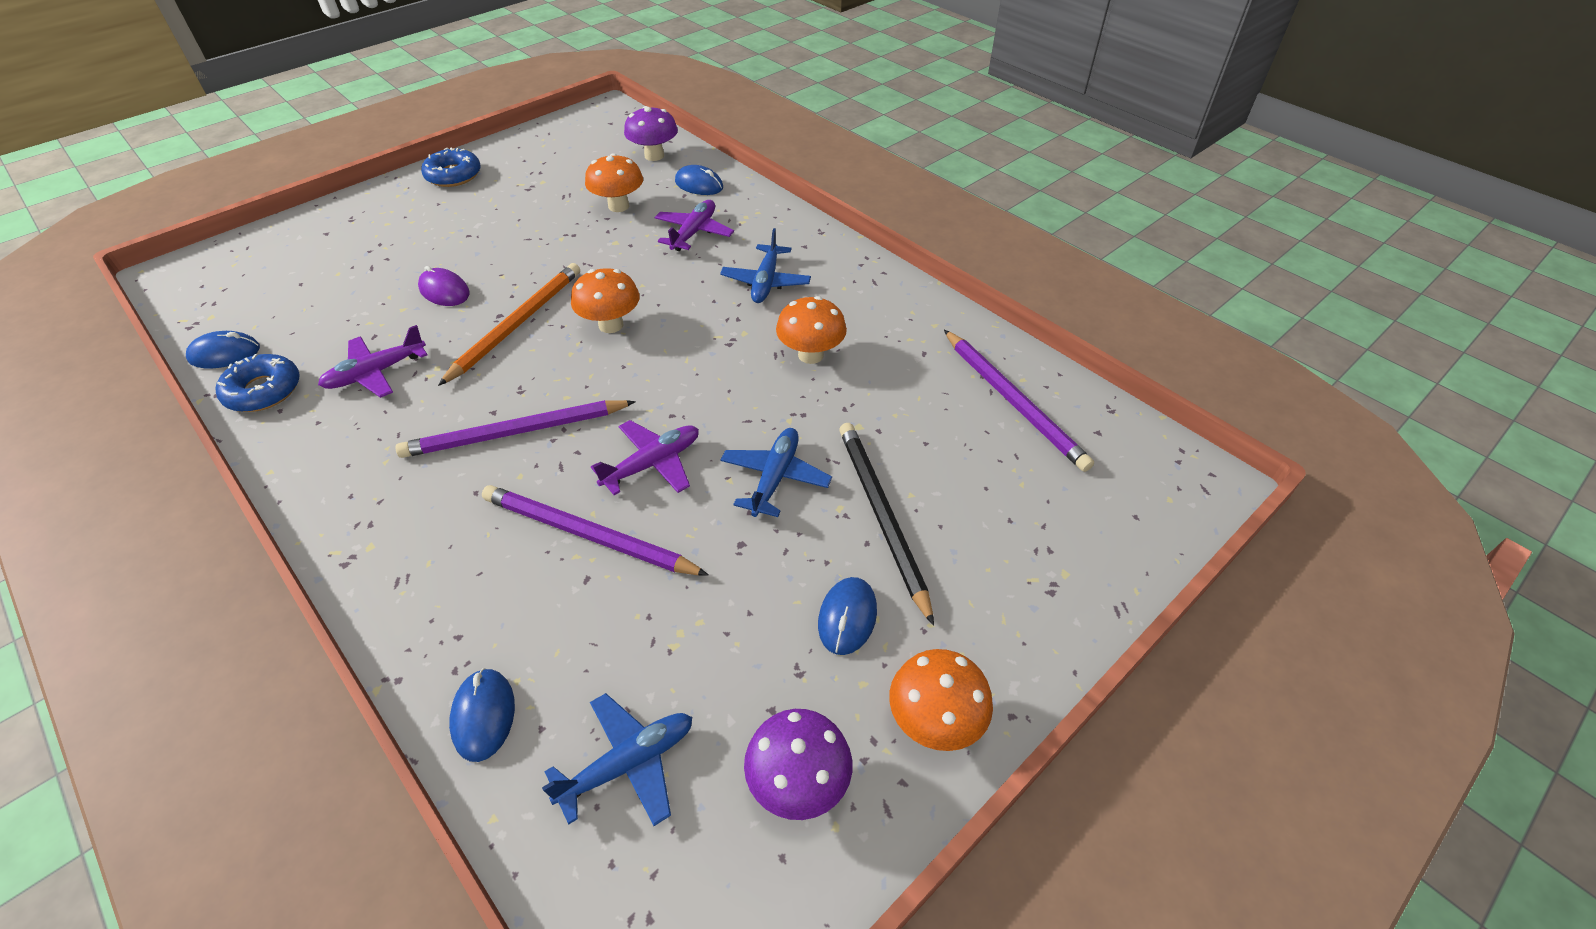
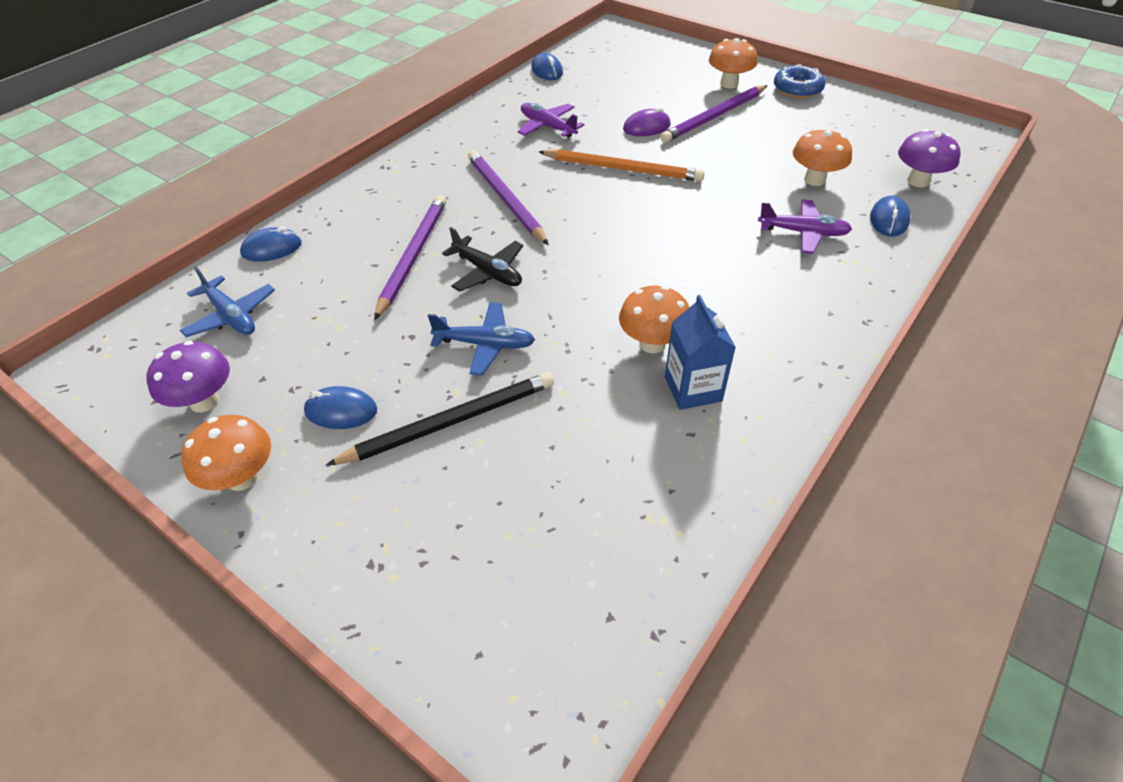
camera: 80 degrees right, 0 degrees up
(263, 391) = (518, 94): blue donut -> none
(444, 291) = (646, 127): purple mouse -> purple mouse turned 45 degrees clockwise
(611, 325) = (642, 214): orange mushroom -> orange mushroom (729, 84)
(653, 463) = (488, 272): purple plane -> black plane
(766, 282) = (750, 295): blue plane -> none
(873, 341) = (693, 389): none -> blue carton
(1013, 401) = (638, 523): purple pencil -> purple pencil (715, 116)

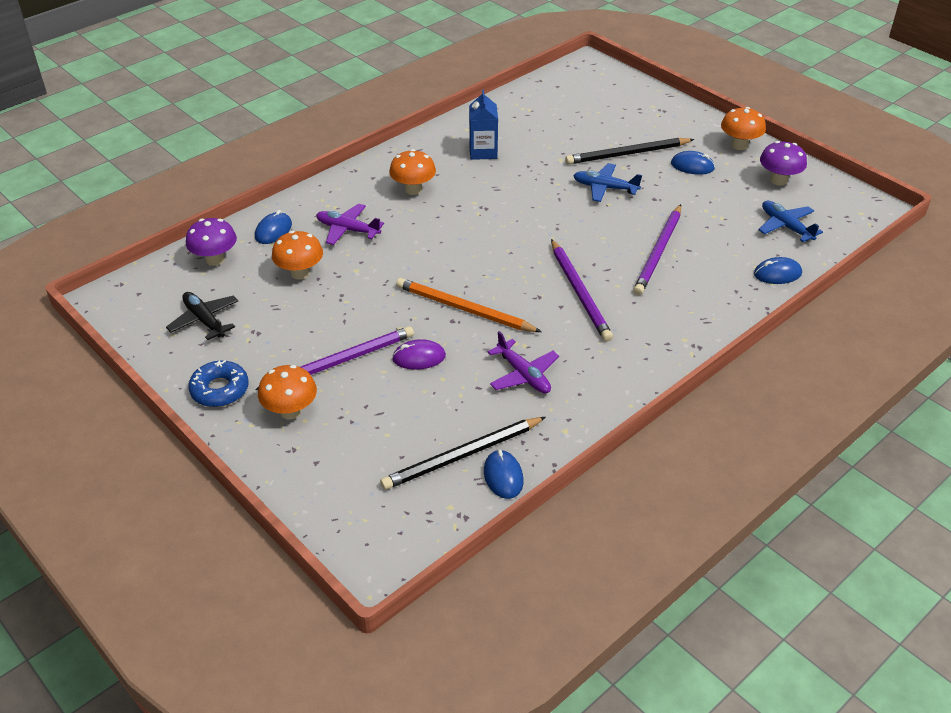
camera: 170 degrees left, 5 degrees down
(488, 272) = (600, 232): black plane -> black plane (204, 320)
(580, 77) = (463, 455): none -> black pencil
(652, 343) = (497, 175): orange mushroom -> orange mushroom (413, 189)

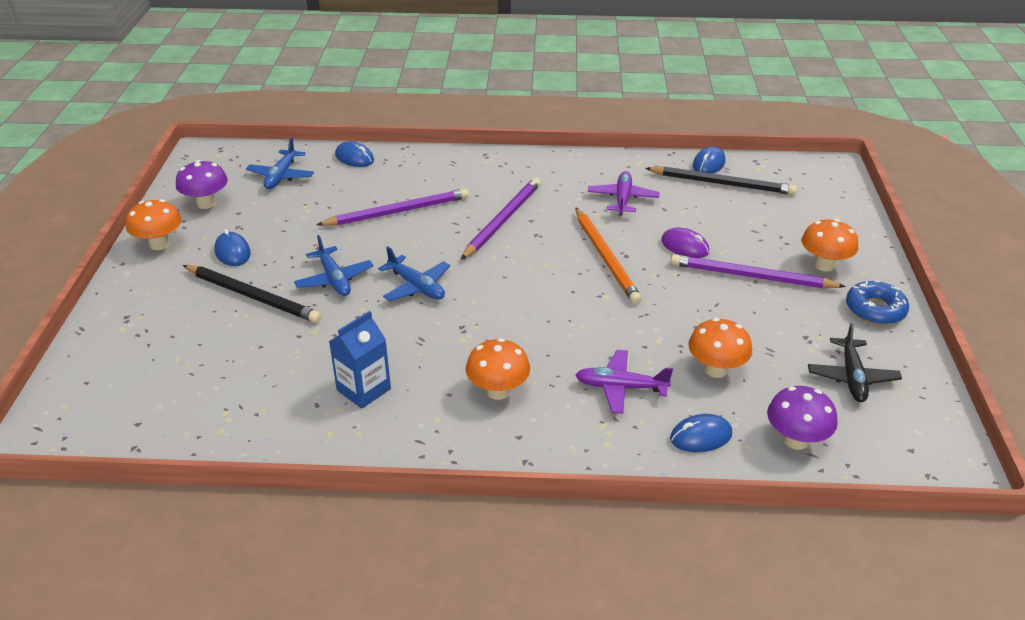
camera: 135 degrees left, 5 degrees down
(347, 230) = (620, 387): purple plane -> purple plane turned 120 degrees clockwise
(551, 213) = (417, 286): none -> blue plane

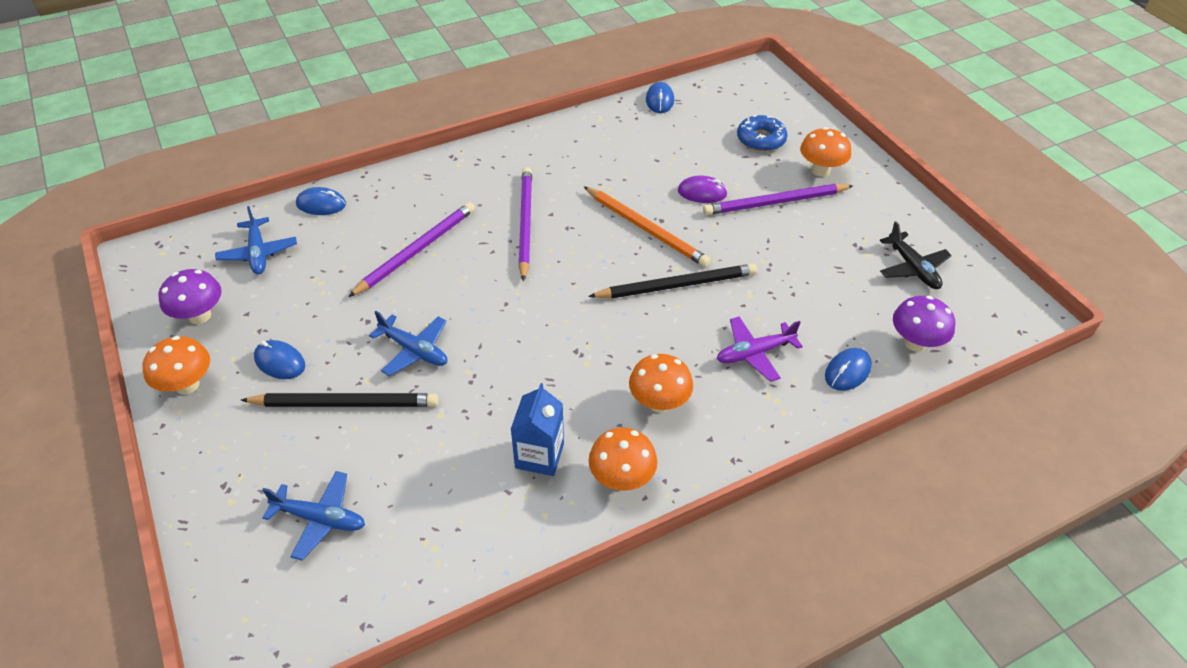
camera: 30 degrees left, 10 degrees up
(417, 286) = (501, 326): blue plane -> blue plane (320, 519)
(622, 199) = (614, 162): purple plane -> none
(716, 370) = (813, 304): orange mushroom -> orange mushroom (621, 478)
(722, 183) = (685, 117): black pencil -> black pencil (676, 285)
(875, 309) = (885, 198): blue donut -> blue donut (761, 139)

